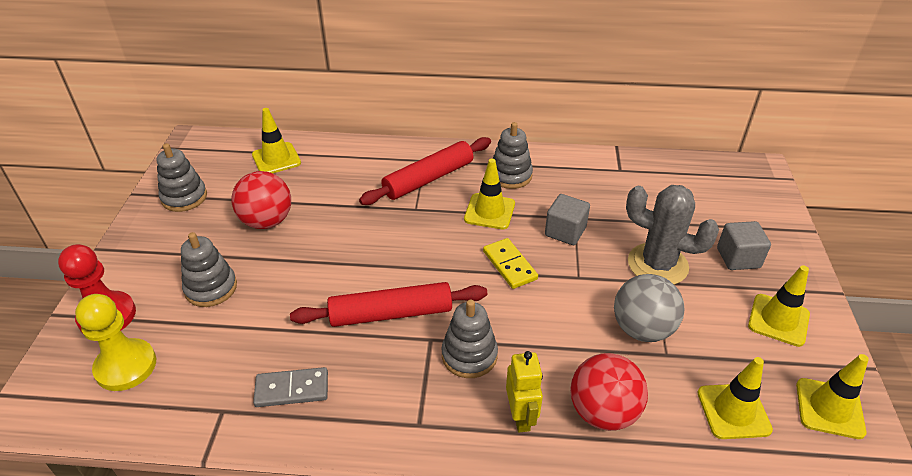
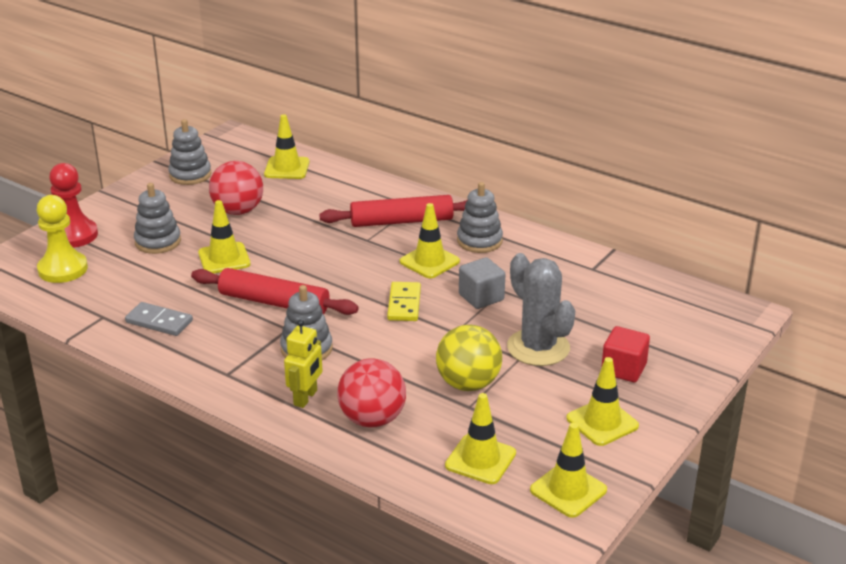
camera: 30 degrees right, 10 degrees down
(298, 281) = (224, 258): none -> yellow traffic cone
(642, 329) = (468, 384): grey ball -> yellow ball
(738, 258) = (623, 369): grey cube -> red cube

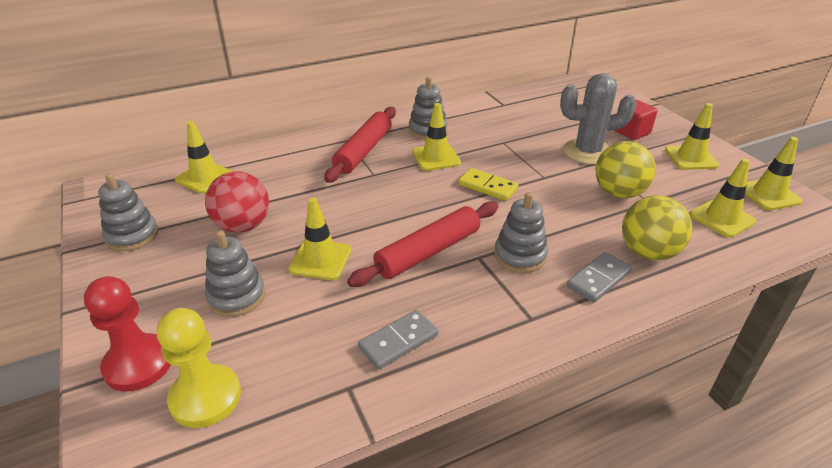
camera: 60 degrees left, 5 degrees up
(306, 398) = (599, 279): yellow robot -> grey domino
(372, 419) = (648, 252): red ball -> yellow ball
(481, 297) = (505, 153): grey cube -> none

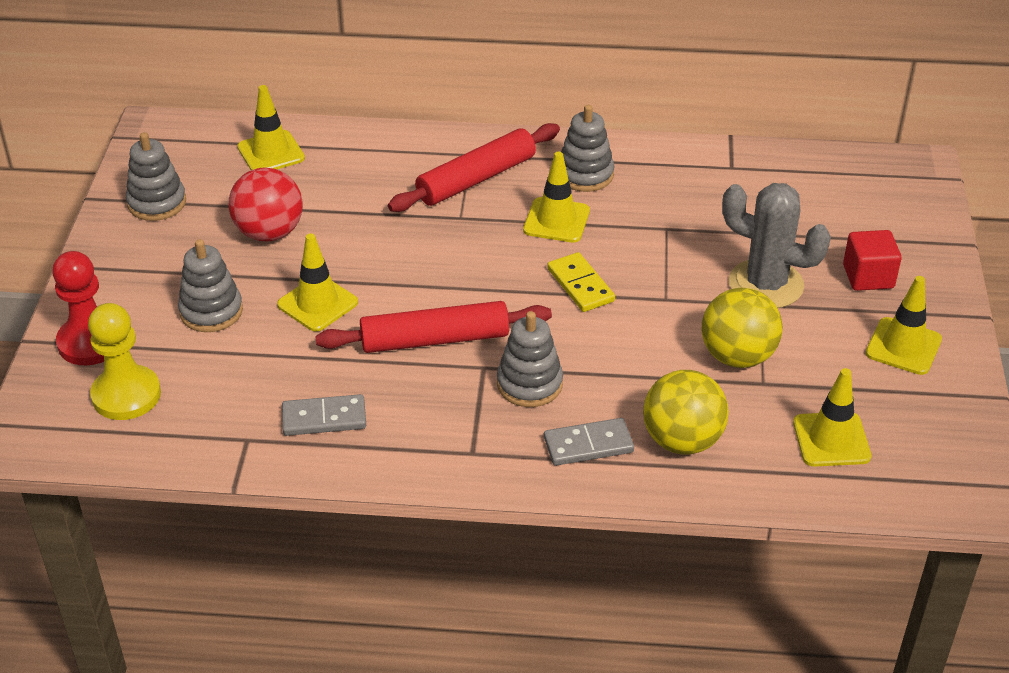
camera: 30 degrees right, 5 degrees up
(768, 194) = (942, 437): yellow traffic cone -> none

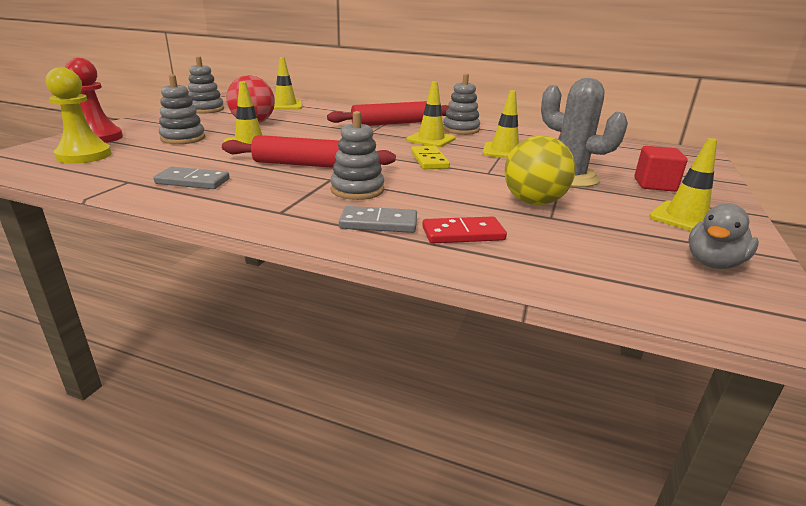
camera: 15 degrees right, 15 degrees down
(682, 440) = (463, 234): yellow ball -> red domino
(831, 440) = (608, 256): yellow traffic cone -> yellow traffic cone (504, 151)
(928, 425) = (713, 263): none -> grey duck

